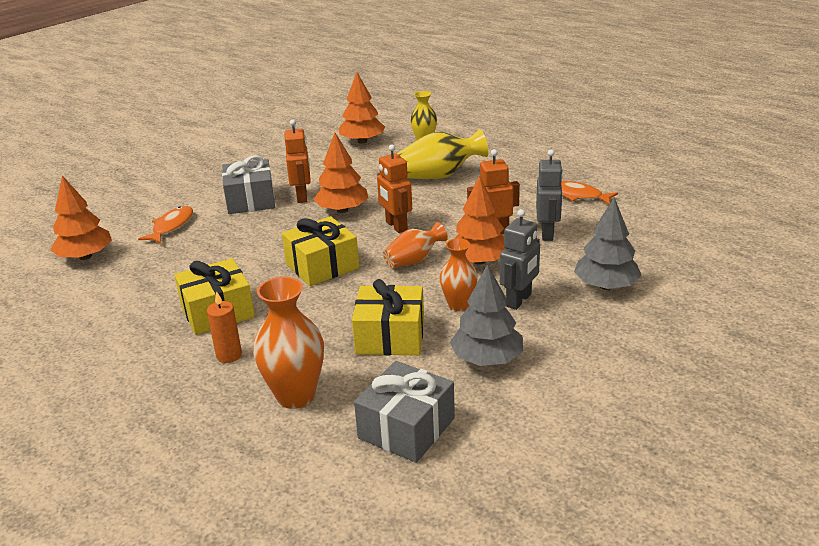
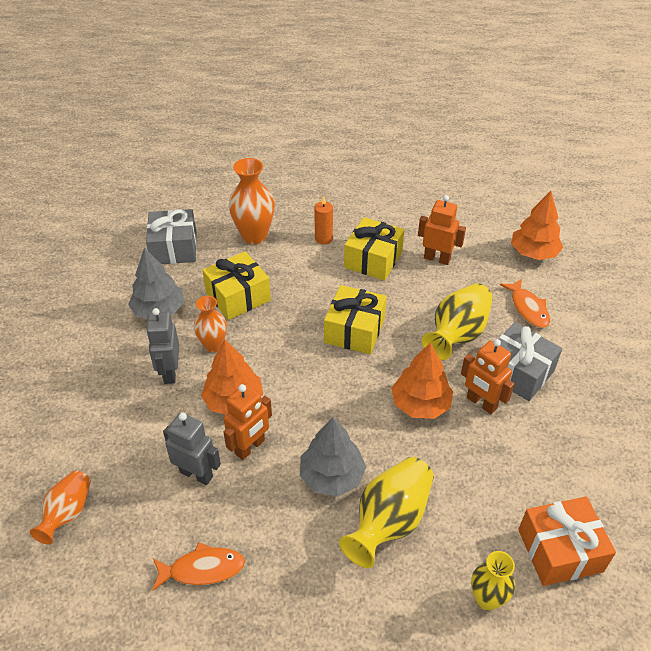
camera: 140 degrees right, 15 degrees up
(251, 233) = (457, 335): none -> yellow vase
(362, 141) = (560, 550): orange tree -> orange gift
(396, 226) = (347, 408): orange robot -> orange robot (437, 259)
(414, 260) = (289, 373): orange vase -> orange vase (68, 513)
(547, 233) = (196, 474): grey robot -> grey robot turned 150 degrees clockwise
(606, 286) = (105, 425): grey tree -> grey tree (332, 476)

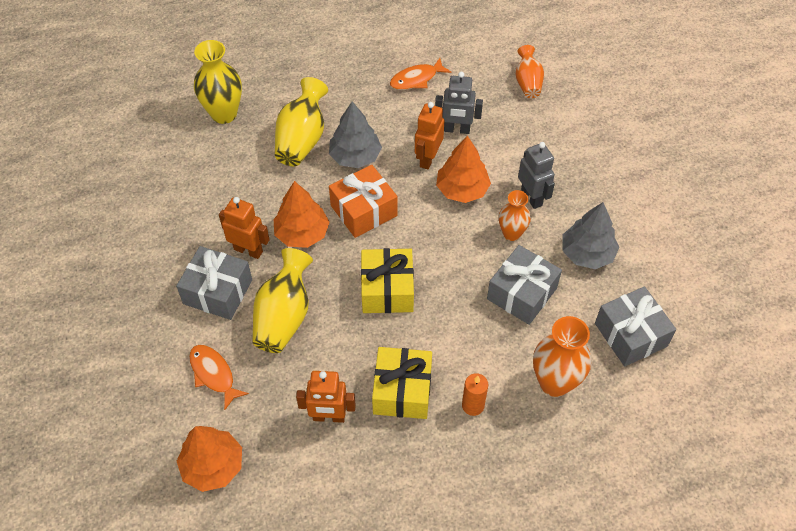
camera: 160 degrees right, 10 degrees up
(238, 296) = (522, 293): yellow gift -> grey gift
(487, 599) = (224, 114): yellow vase -> yellow vase, size x1.60
(560, 550) = (175, 155): orange gift -> orange gift (363, 210)

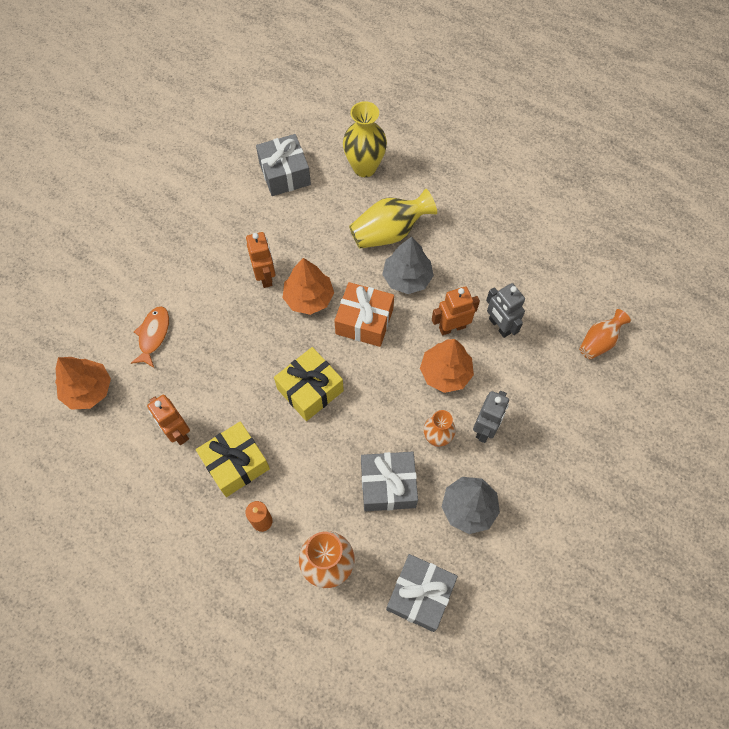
camera: 50 degrees right, 10 degrees up
(218, 292) = (217, 285): grey gift -> grey gift (284, 174)
(284, 316) = (232, 341): yellow vase -> none
(416, 79) = (521, 261): orange fish -> none

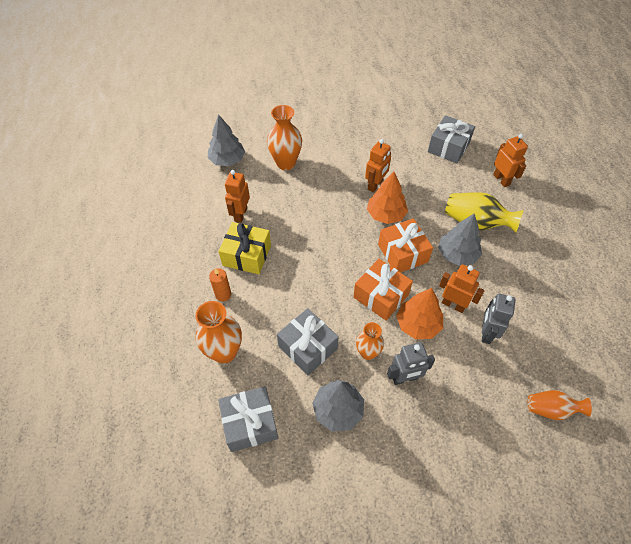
camera: 50 degrees right, 10 degrees down
(88, 390) = (227, 160): orange tree -> grey tree
(153, 335) = (286, 163): orange fish -> orange vase
(310, 390) = (329, 258): yellow gift -> none
(364, 167) = (501, 180): yellow vase -> orange robot
(391, 379) = (381, 296): none -> orange gift

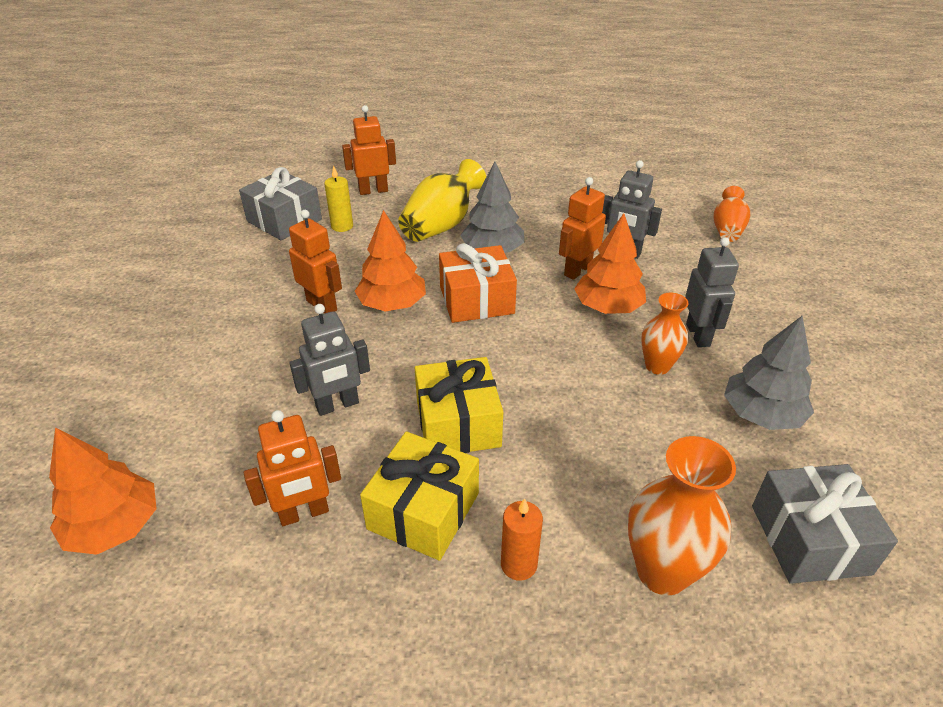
camera: 80 degrees left, 15 degrees down
(227, 160) = (115, 527): grey tree -> orange tree
(240, 214) = (304, 513): orange robot -> orange robot turned 45 degrees counterclockwise
(286, 163) = (195, 418): orange vase -> none
(301, 260) = (458, 423): none -> yellow gift
(303, 210) = (337, 405): none -> grey robot
(308, 347) = (648, 437): grey gift -> none
(381, 296) = (553, 335): orange gift -> none
(453, 174) = (342, 226): none -> yellow candle

